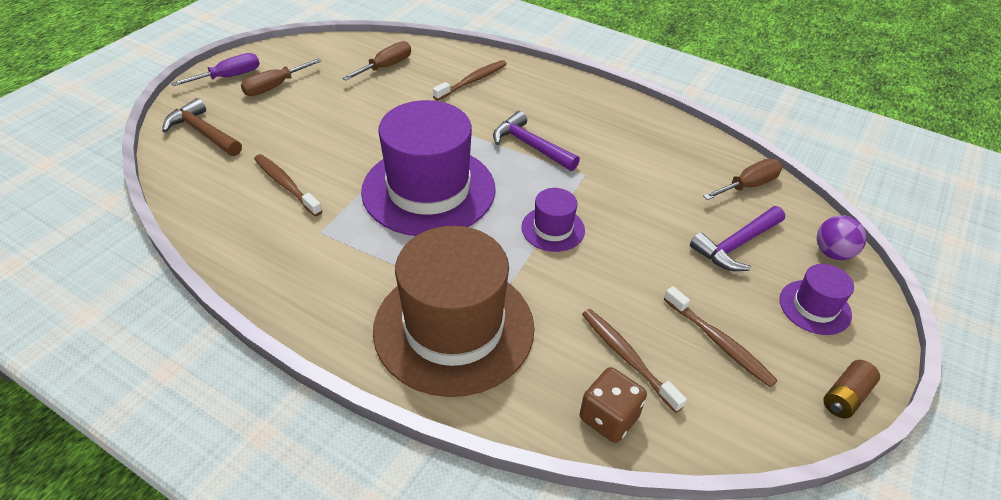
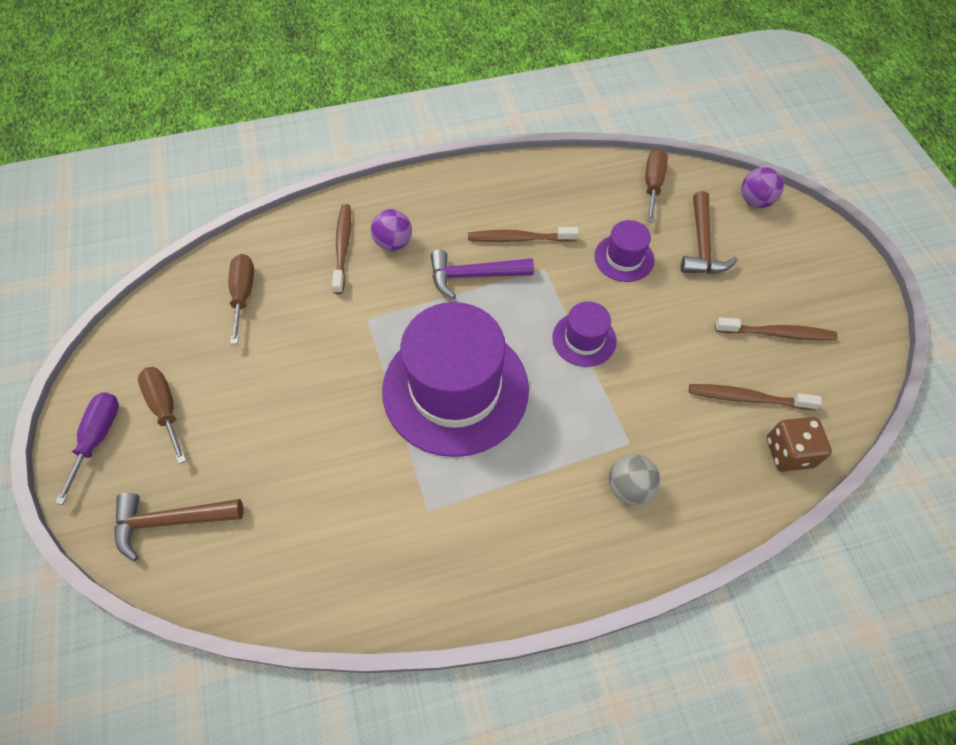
camera: 45 degrees left, 15 degrees up
(274, 87) = (165, 408): brown screwdriver -> brown screwdriver turned 150 degrees clockwise
(286, 185) = (334, 497): brown toothbrush -> brown toothbrush (519, 239)
(454, 328) = (629, 487): brown hat -> grey ball
(505, 98) = (393, 243): none -> purple ball
(736, 245) = (702, 245): purple hammer -> brown hammer
(814, 307) = (791, 255): purple hat -> purple hat (624, 258)
(845, 397) = (870, 307): brown battery -> none

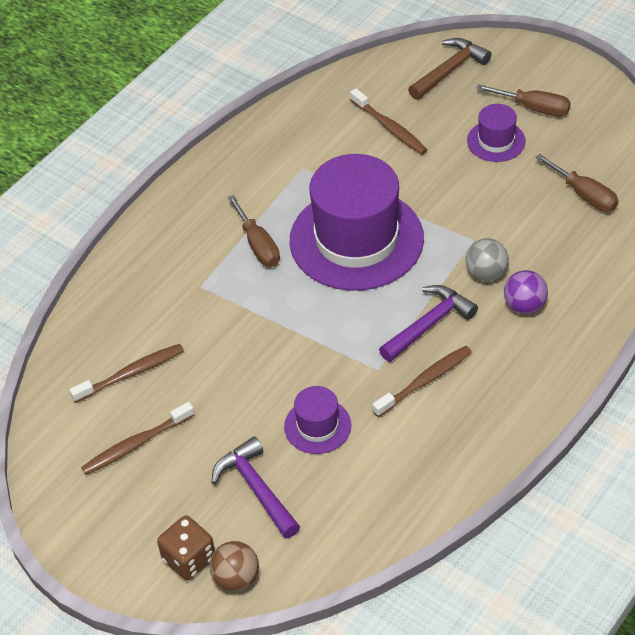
camera: 145 degrees right, 10 degrees down
(98, 438) = (551, 71): purple screwdriver -> none
(343, 247) = (559, 275): brown toothbrush -> brown toothbrush (390, 128)
(584, 339) = (293, 334): purple hat -> purple hat (496, 141)
(629, 487) = (180, 260): grey ball -> grey ball (486, 273)
(652, 185) = (352, 525): brown screwdriver -> brown screwdriver (258, 245)
(702, 245) = (256, 488): brown hammer -> purple hammer
(755, 201) = (236, 578): purple ball -> brown ball
(789, 452) = (77, 354): brown dice -> brown dice (189, 559)

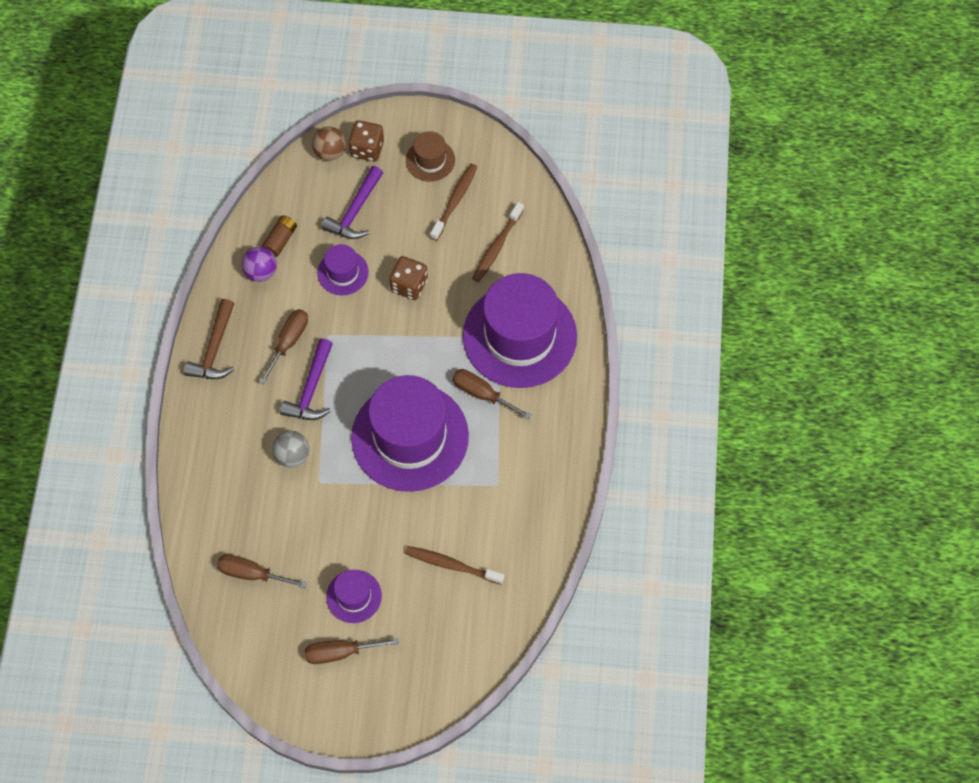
camera: 145 degrees right, 15 degrees up
(126, 506) = (430, 160): none -> brown hat
(180, 278) = (519, 336): none -> purple hat
(254, 378) = (409, 285): none -> brown dice
(256, 488) = (355, 211): purple hammer -> purple hammer turned 90 degrees clockwise
(366, 498) = (280, 240): none -> brown battery
(425, 381) = (288, 342): brown toothbrush -> brown screwdriver
(449, 70) = (439, 661): brown hammer -> brown hammer (214, 349)
(524, 305) = (249, 441): purple ball -> purple ball (261, 272)

